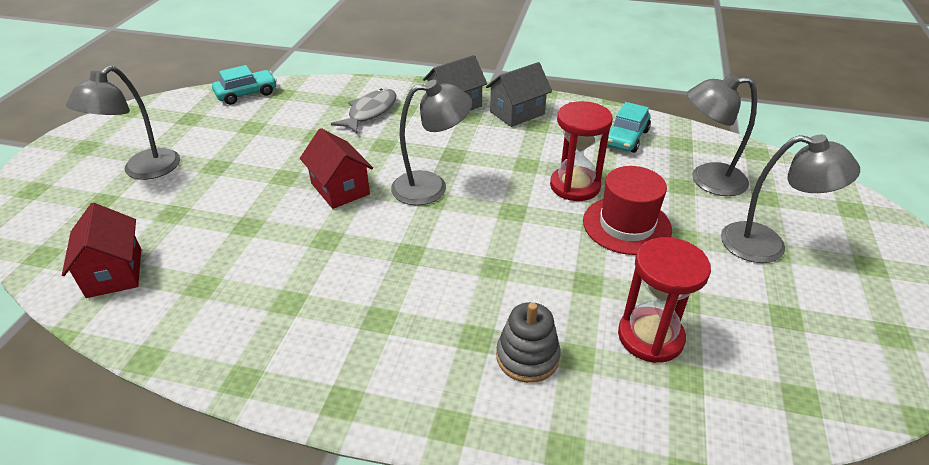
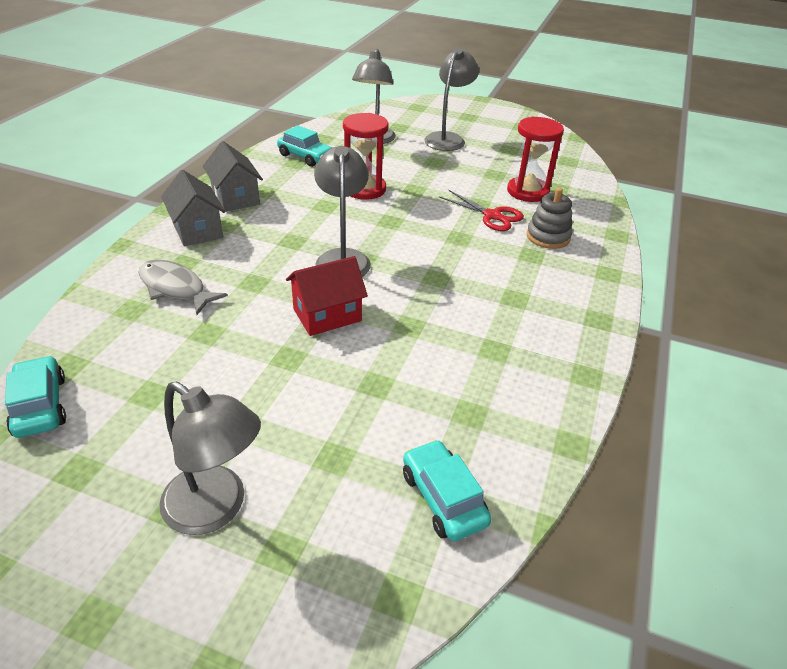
camera: 85 degrees left, 0 degrees up
(114, 272) = (443, 498): red house -> turquoise car
(561, 297) = (492, 215): none -> red scissors
(626, 225) = (418, 178): red hat -> none

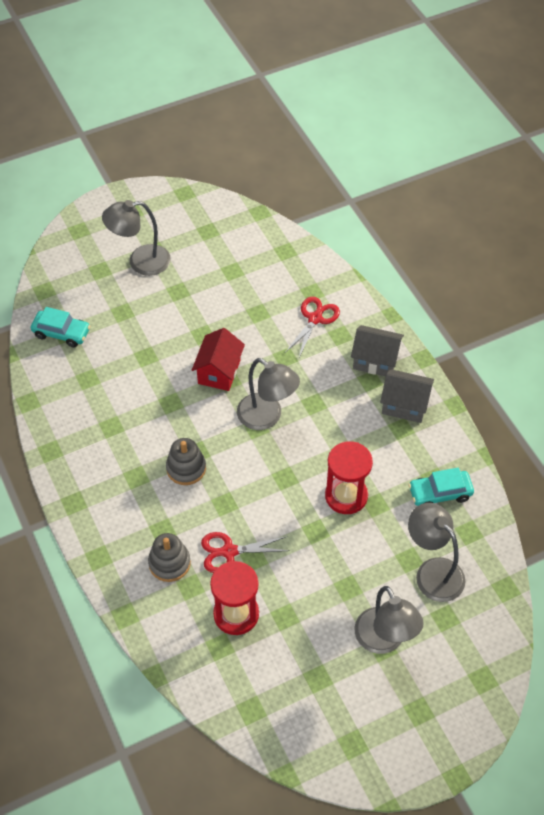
camera: 135 degrees right, 15 degrees up
(40, 405) = (264, 233): turquoise car -> none
(175, 288) = (315, 319): grey fish -> red scissors
(461, 274) = (186, 468): none -> grey stacking toy

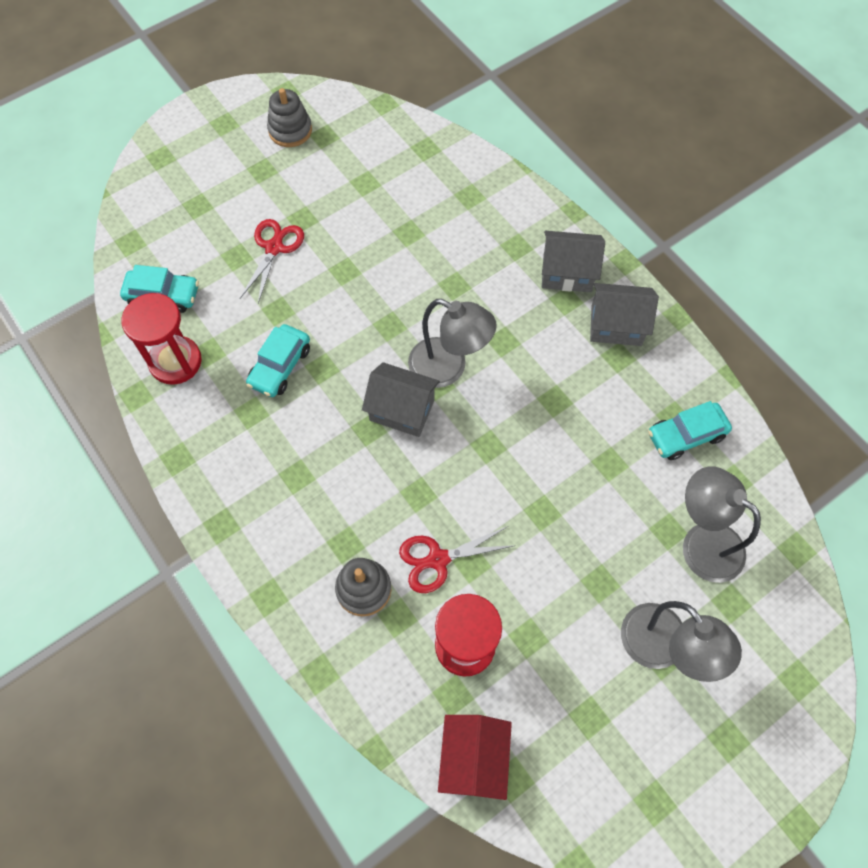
camera: 10 degrees left, 10 degrees up
(139, 397) = (280, 366): none -> turquoise car
(140, 262) = (247, 187): grey lamp -> none
(186, 468) = (359, 454): grey stacking toy -> grey stacking toy (290, 130)
(219, 372) = (375, 317): red house -> red house (473, 758)
(225, 442) = (402, 410): none -> grey house
(315, 319) = (480, 230): red scissors -> red scissors (274, 248)
(346, 496) = (570, 458): red hourglass -> red hourglass (175, 361)

